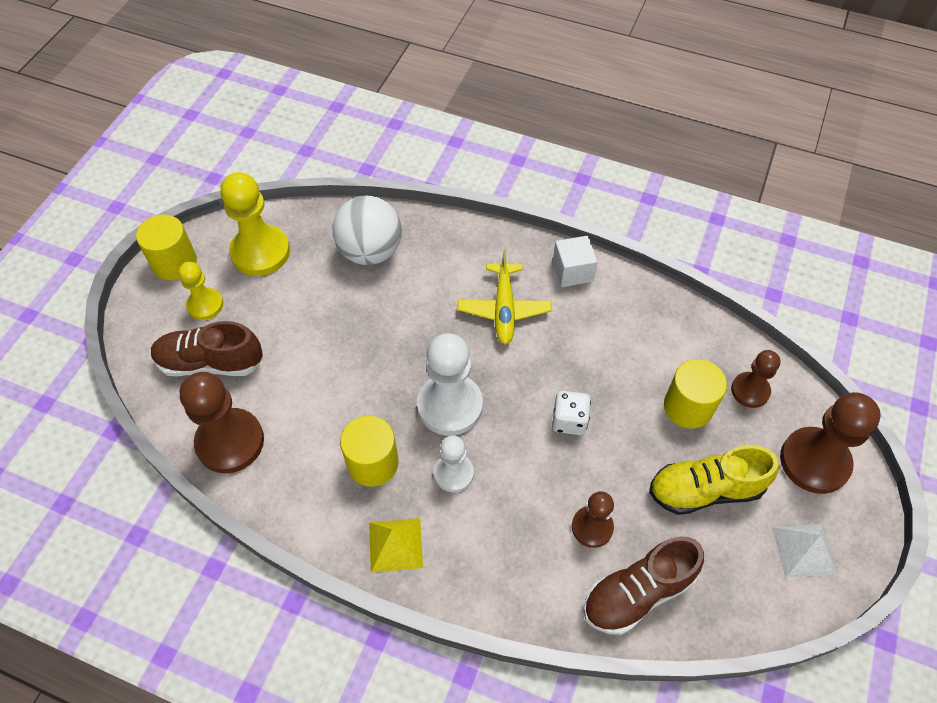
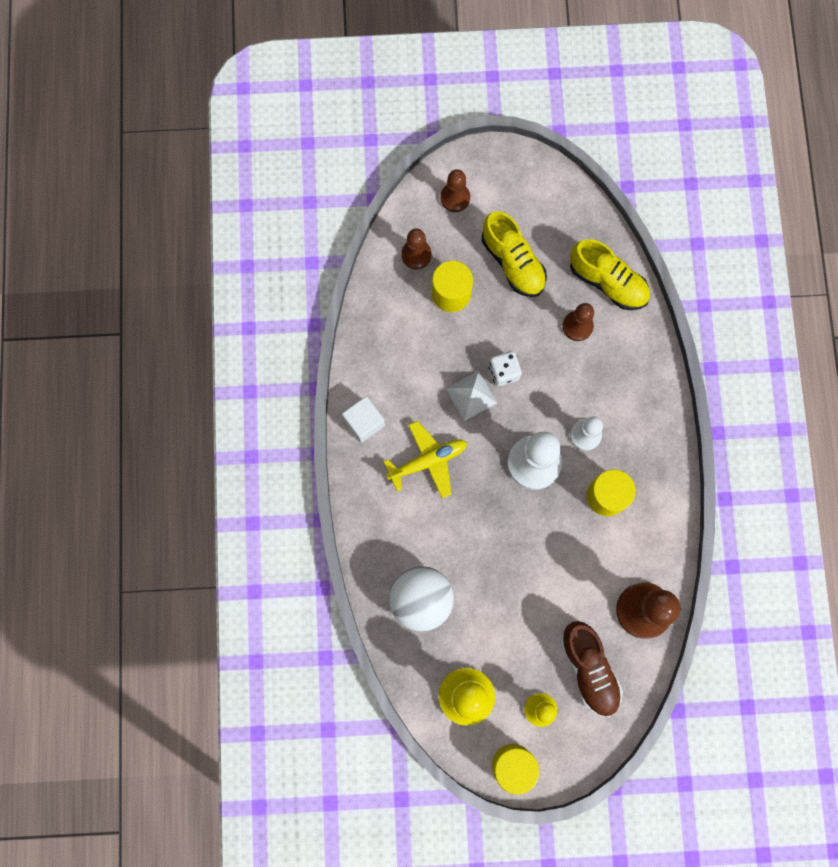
camera: 115 degrees left, 20 degrees up
(395, 544) = (656, 450): yellow pyramid -> none
(637, 593) = (607, 282): brown shoe -> yellow shoe
(803, 550) = (526, 190): white pyramid -> white pyramid (471, 395)
(814, 461) = (455, 198): brown pawn -> brown pawn, size x0.58

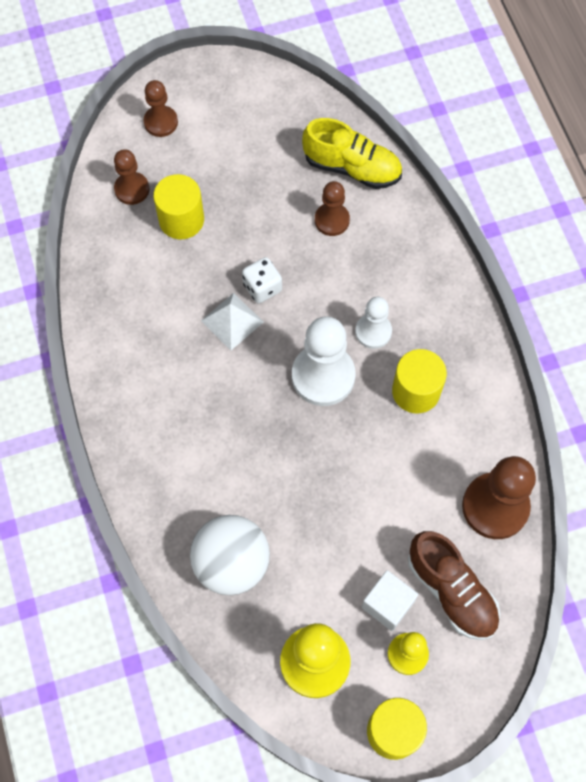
camera: 15 degrees left, 10 degrees down
(364, 422) = (115, 380): white cube -> white cube (388, 604)
(428, 461) = (200, 404): yellow plane -> none
(513, 262) = (242, 172): yellow shoe -> none

